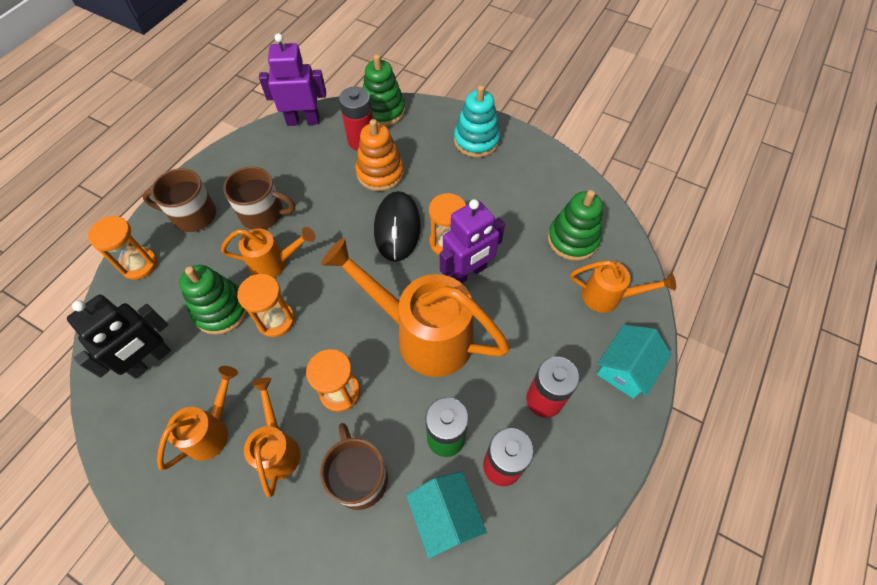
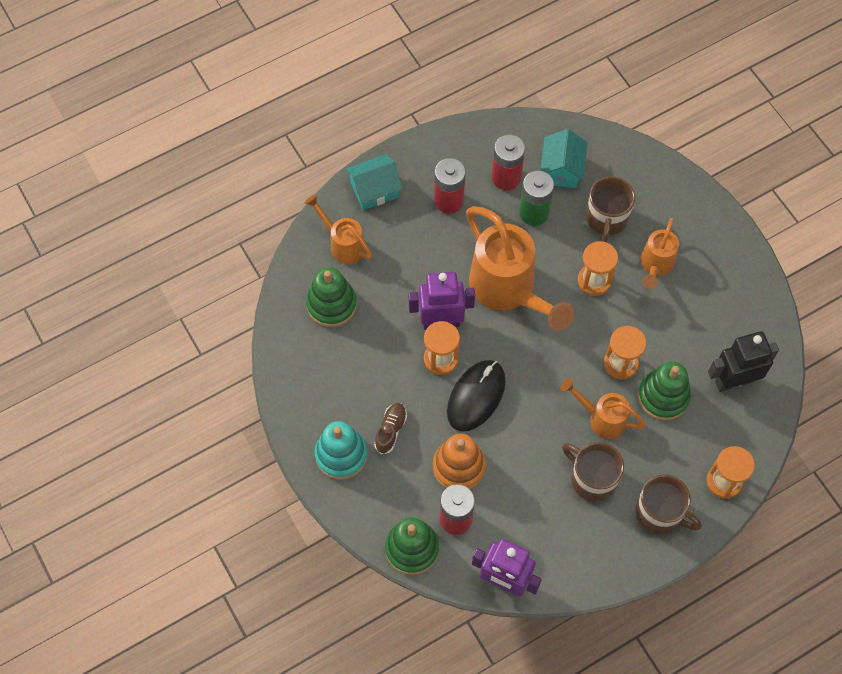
camera: 150 degrees left, 5 degrees up
(212, 430) = (699, 301): orange watering can -> none
(451, 172) = (390, 430): none -> brown shoe

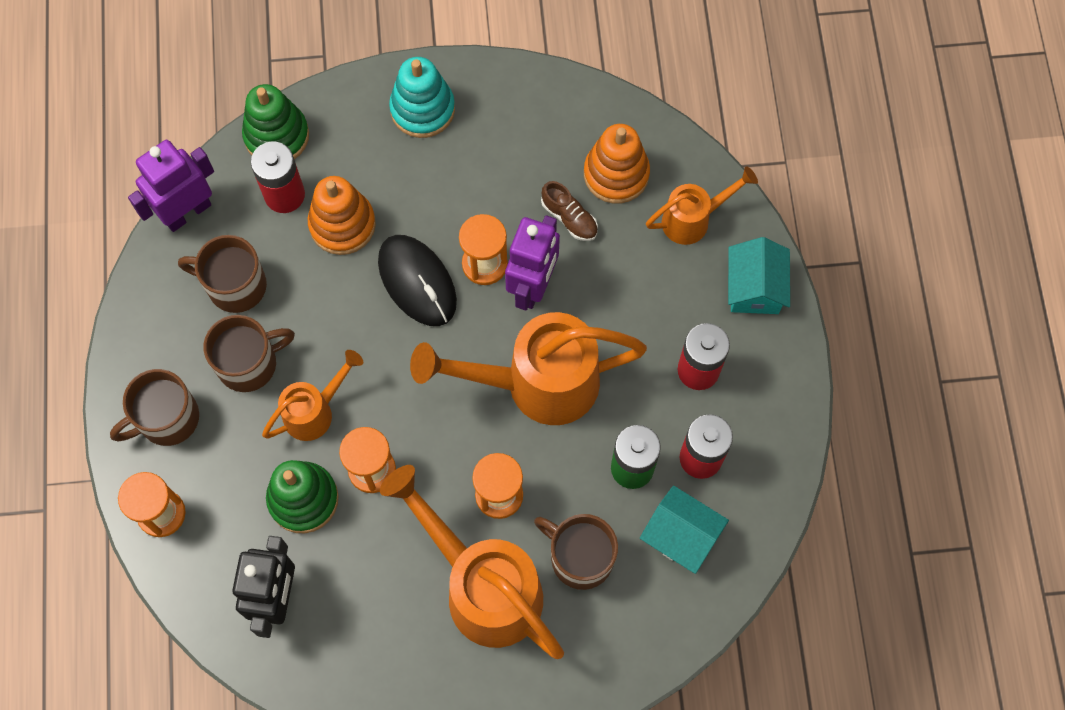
camera: 115 degrees right, 5 degrees up
(331, 304) = (616, 174): green stacking toy -> orange stacking toy
(390, 430) = (424, 172): brown shoe -> brown shoe (569, 218)
(542, 517) = (235, 285): none -> brown mug
(655, 266) = (482, 585): orange watering can -> orange watering can, size x1.87

